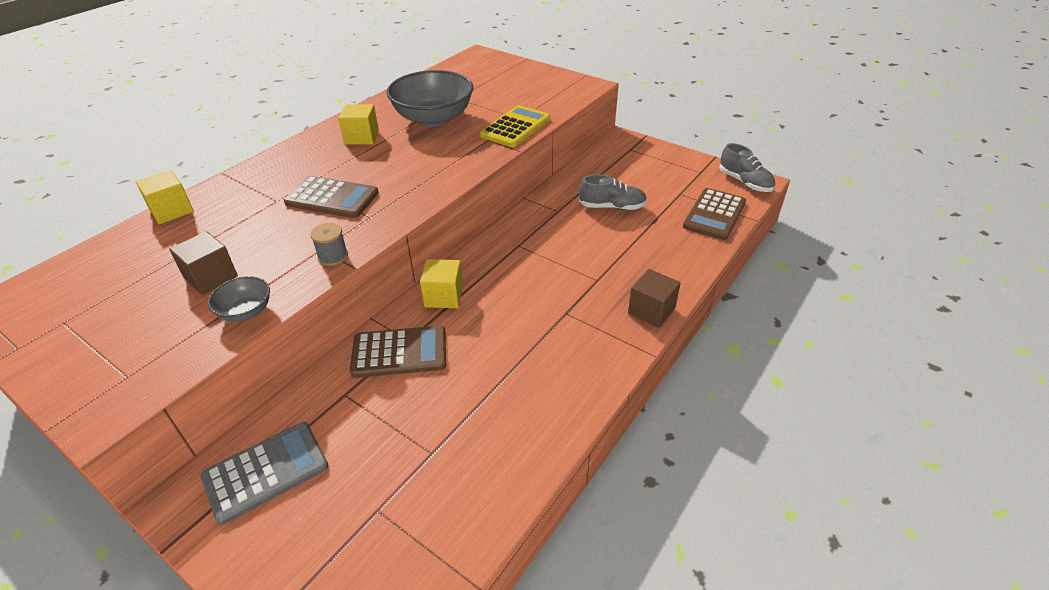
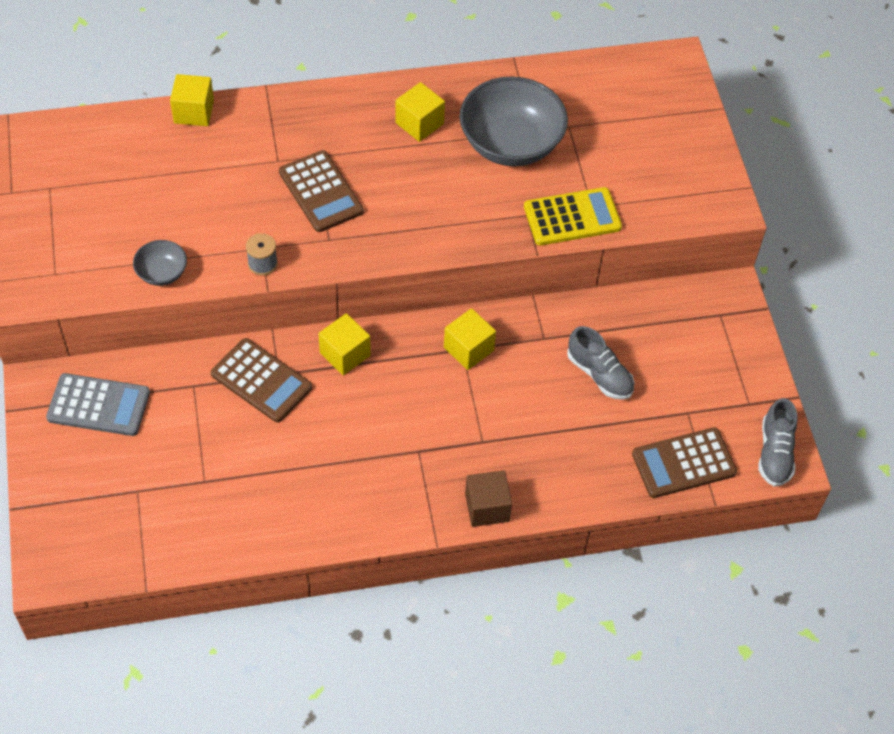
camera: 40 degrees right, 15 degrees up
(211, 277) = (166, 217): brown cube -> none
(522, 242) = (468, 349): none -> yellow cube

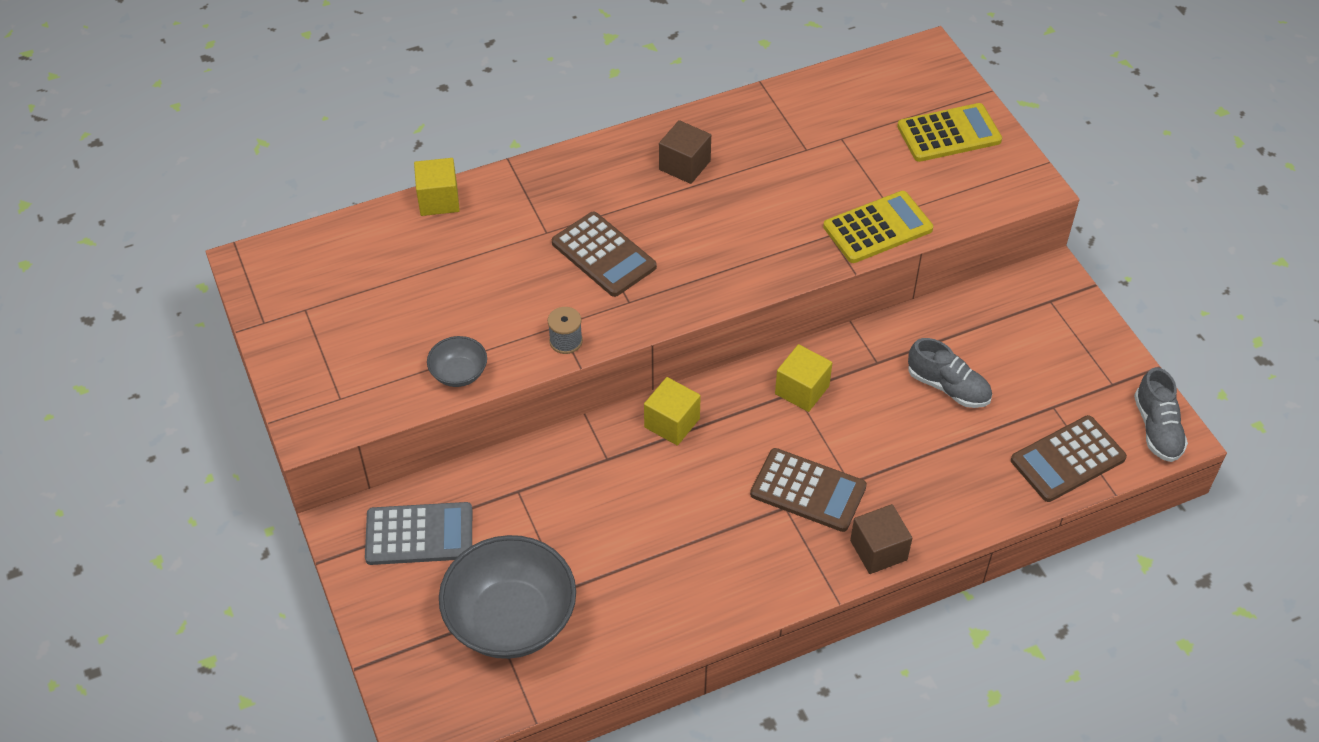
camera: 10 degrees left, 5 degrees down
(261, 381) = (591, 470): brown calculator -> brown calculator (808, 490)
(419, 123) = (684, 165): yellow cube -> brown cube
(511, 144) = (787, 167): grey bowl -> grey bowl (511, 619)
(668, 141) = (949, 133): none -> yellow calculator

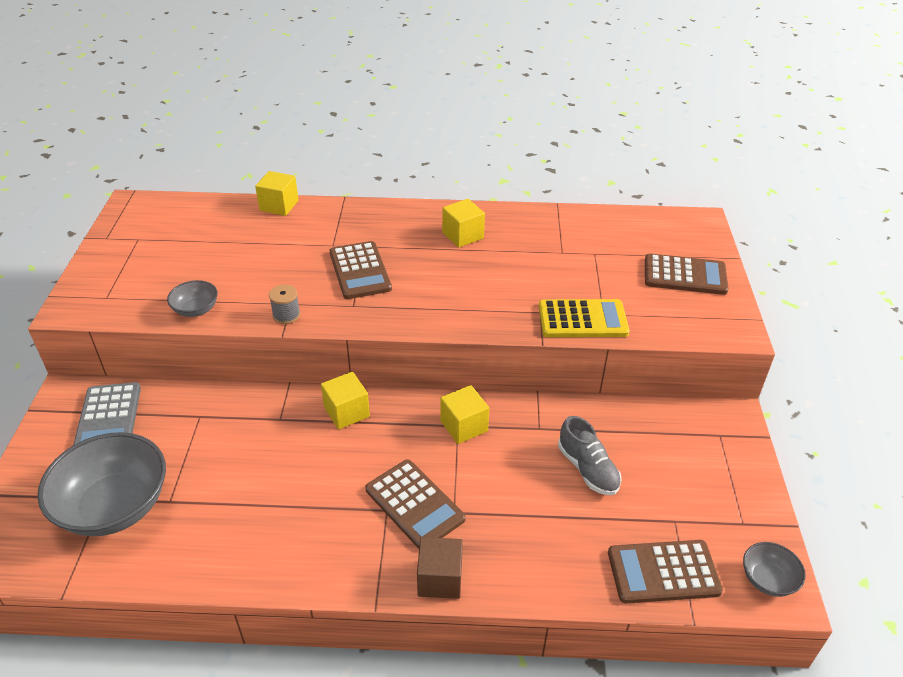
camera: 25 degrees right, 10 degrees down
(419, 534) = (108, 418): grey calculator -> grey calculator turned 60 degrees clockwise
(684, 165) = (463, 235): brown cube -> yellow cube
(949, 133) = (685, 275): yellow calculator -> brown calculator
(1157, 428) = (767, 579): grey shoe -> grey bowl

